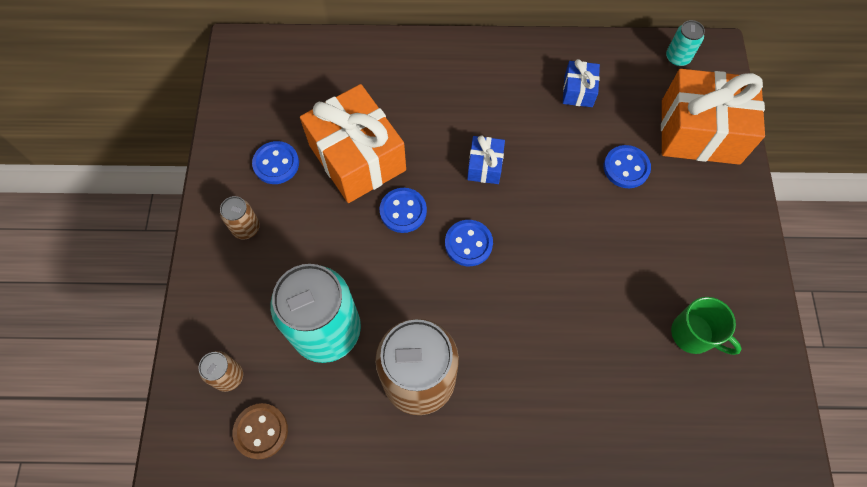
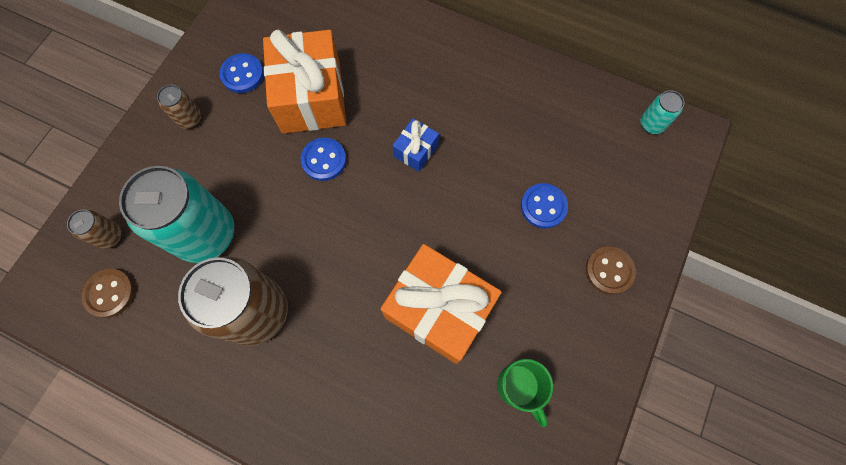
camera: 25 degrees right, 5 degrees up
(468, 244) = (363, 213): blue button -> none
(578, 91) = (538, 117): blue gift -> none
(700, 132) = (633, 203): orange gift -> orange gift (439, 309)
(712, 199) = (609, 271): none -> brown button

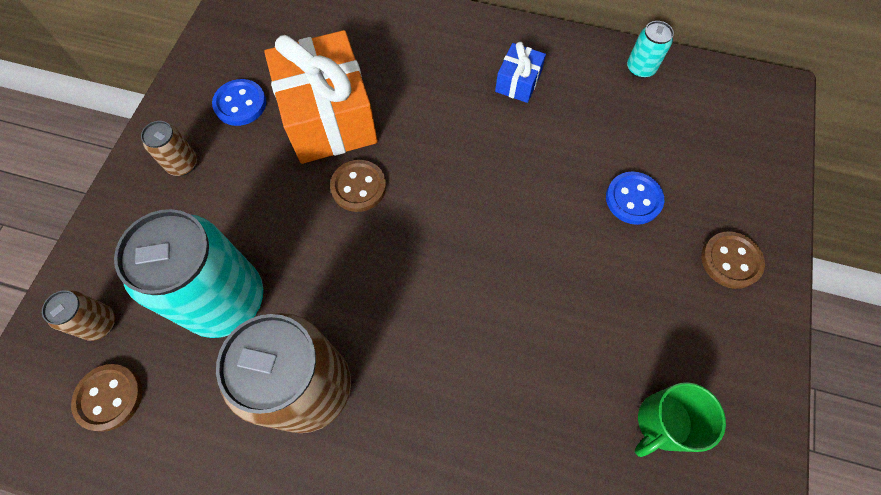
camera: 10 degrees left, 5 degrees down
(324, 160) = (358, 187): blue button -> brown button
(416, 150) = (467, 159): blue gift -> blue gift (518, 82)
(439, 309) = (540, 343): orange gift -> none
(519, 387) = (662, 423): green mug -> green mug turned 90 degrees clockwise
(651, 124) = (729, 89): turquoise can -> turquoise can (640, 68)

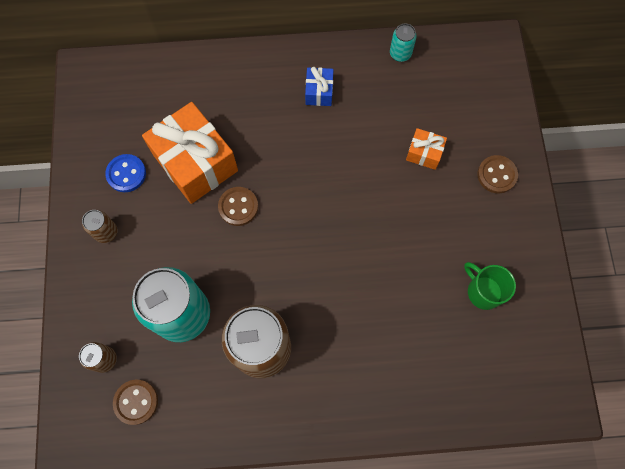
camera: 20 degrees left, 5 degrees up
(633, 199) = (424, 153): blue button -> orange gift
(662, 423) = (483, 291): green mug -> green mug turned 105 degrees clockwise

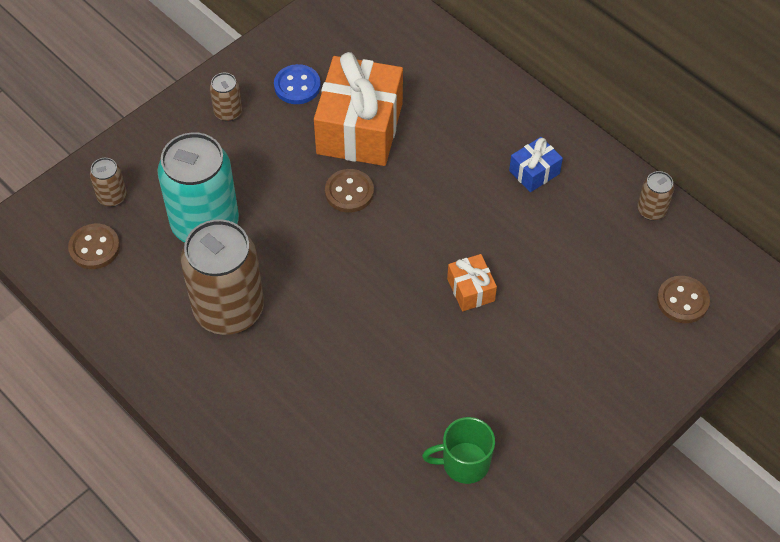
camera: 50 degrees right, 15 degrees down
(400, 54) = (651, 210): turquoise can -> brown can
(424, 153) = (562, 307): orange gift -> orange gift (470, 290)
(483, 291) = (464, 463): green mug -> green mug turned 105 degrees counterclockwise
(496, 175) = (607, 389): brown button -> brown button (682, 301)

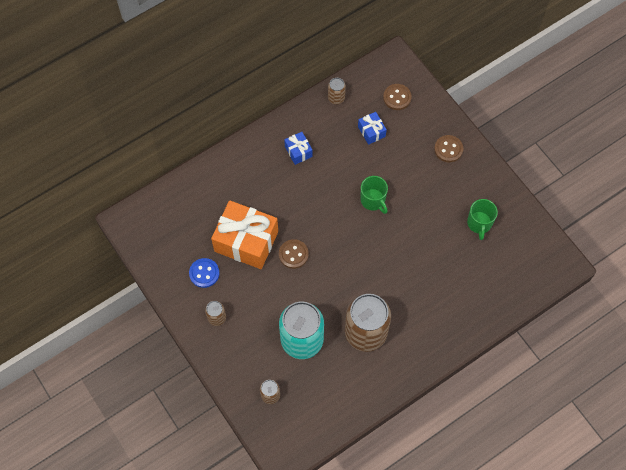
camera: 80 degrees left, 10 degrees up
(94, 248) = (307, 408): brown button -> brown button (448, 149)
(470, 290) = (373, 200): orange gift -> green mug
(602, 270) = (371, 131): none -> blue gift

